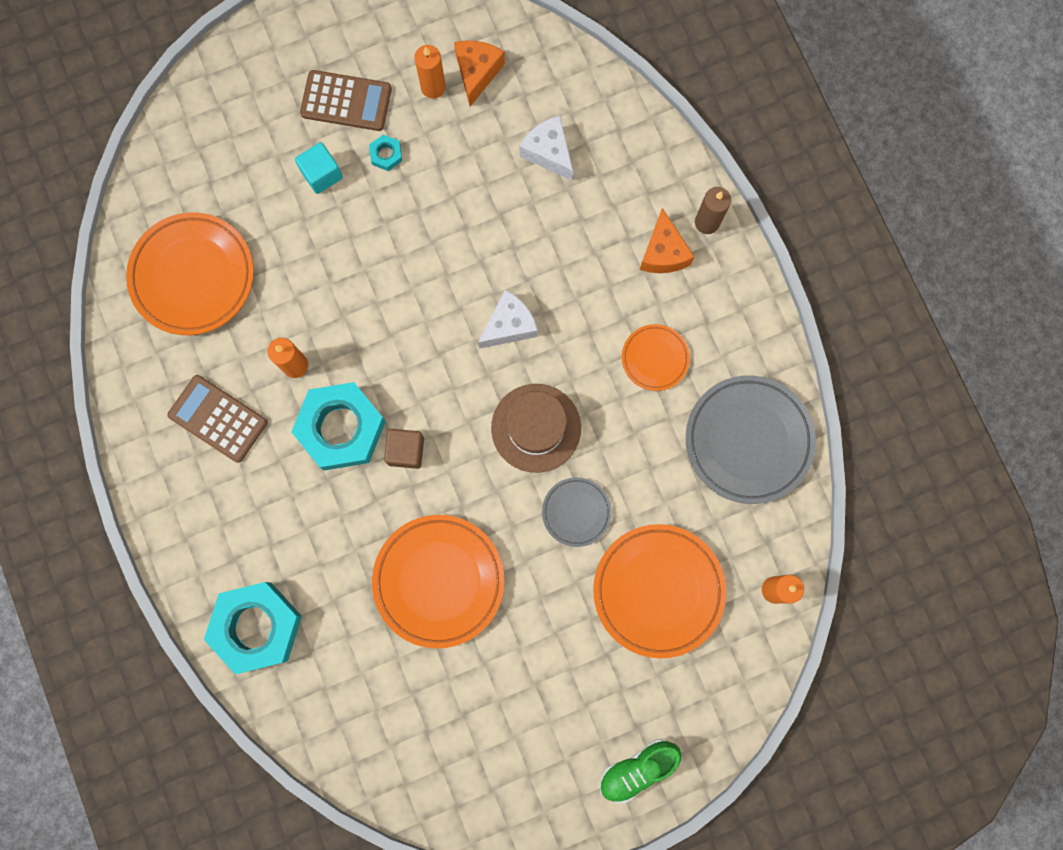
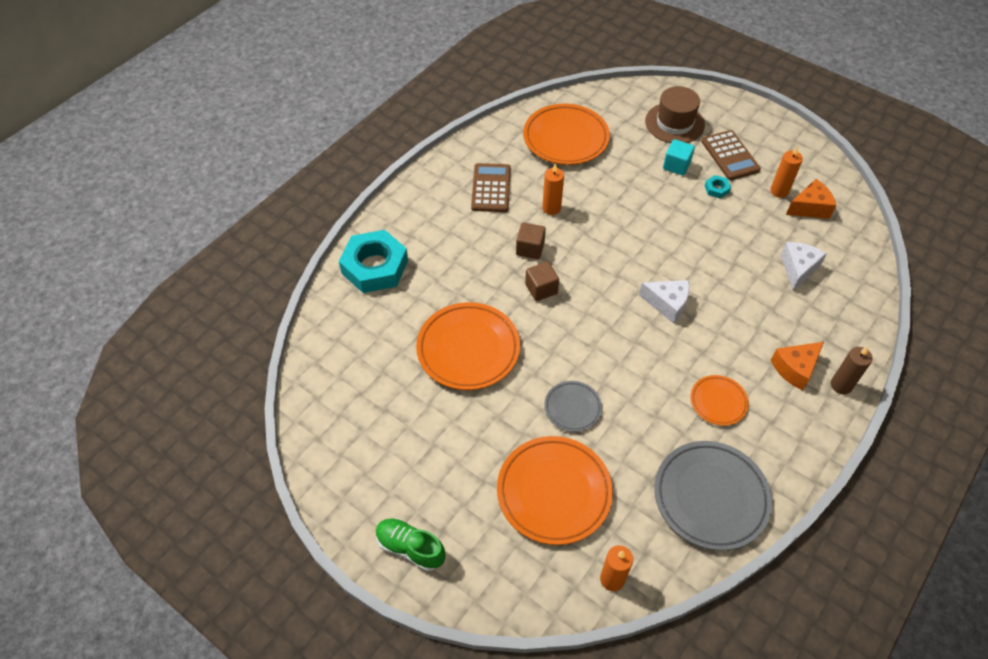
camera: 60 degrees right, 25 degrees down
(341, 428) = (530, 249): turquoise nut -> brown cube
(536, 428) = (612, 353): brown hat -> brown hat (674, 123)

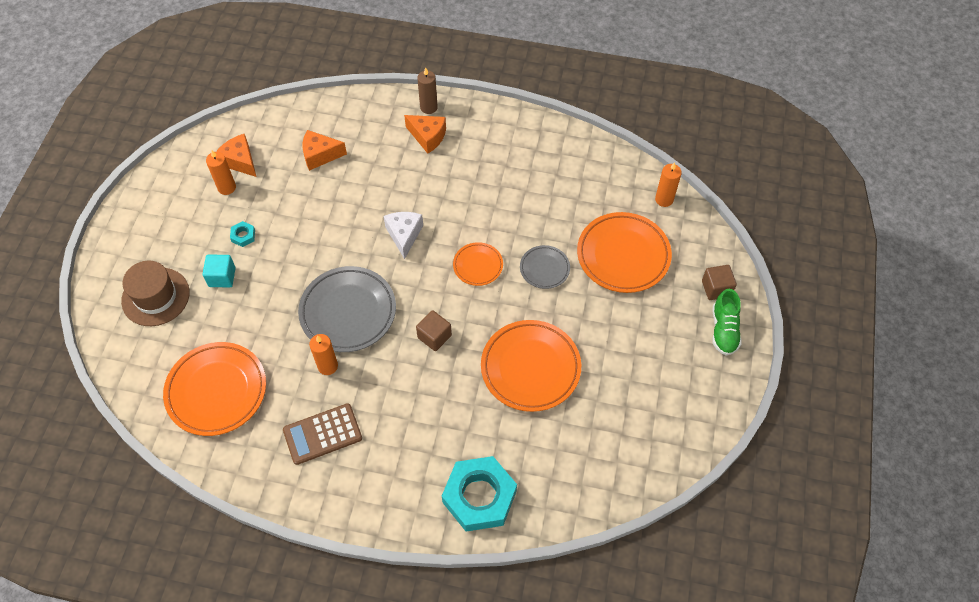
camera: 115 degrees left, 5 degrees up
(530, 249) = (390, 364): brown cube -> brown cube (716, 288)
(710, 497) = (568, 161): grey plate -> grey plate (348, 312)
(718, 402) = (485, 176): orange plate -> orange plate (478, 266)
(730, 156) = (190, 236): brown calculator -> none
(798, 269) = (320, 155): white cheese -> orange cheese

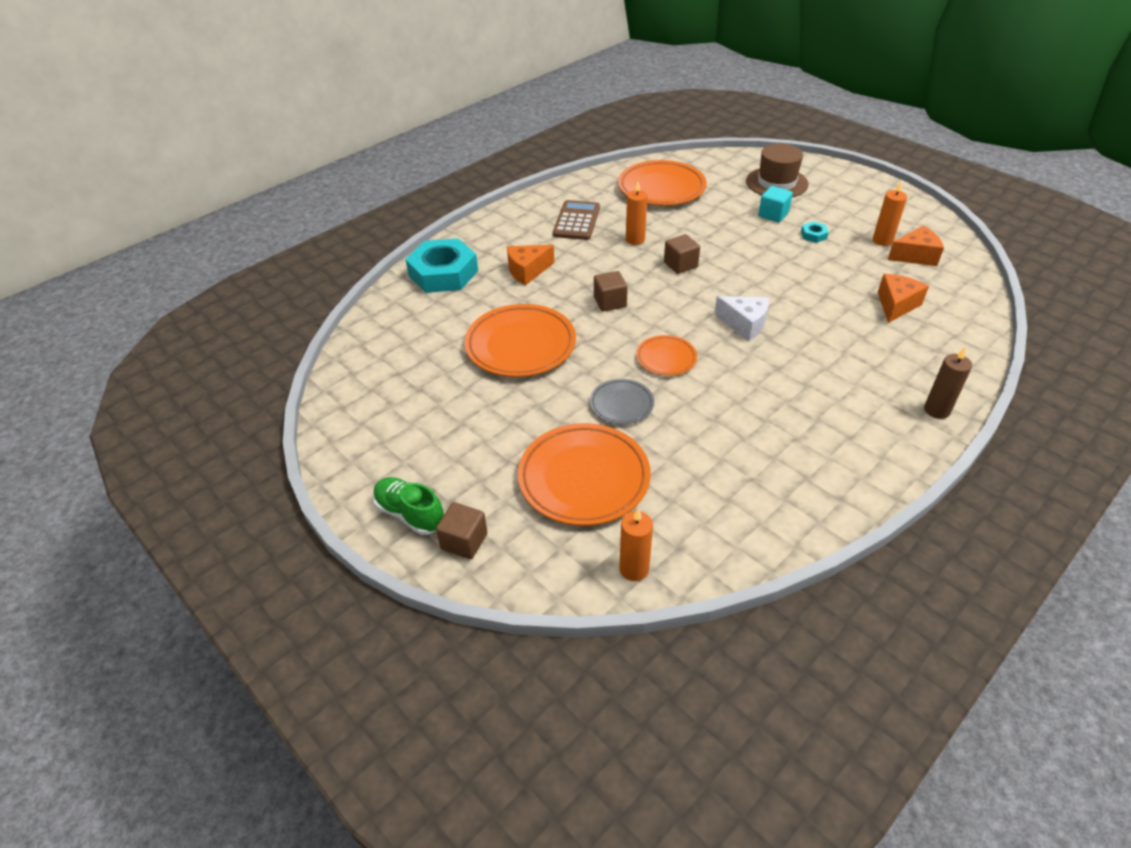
camera: 125 degrees right, 15 degrees down
(348, 312) = (680, 265): grey plate -> brown cube
(428, 137) = (883, 391): orange cheese -> orange cheese (527, 271)

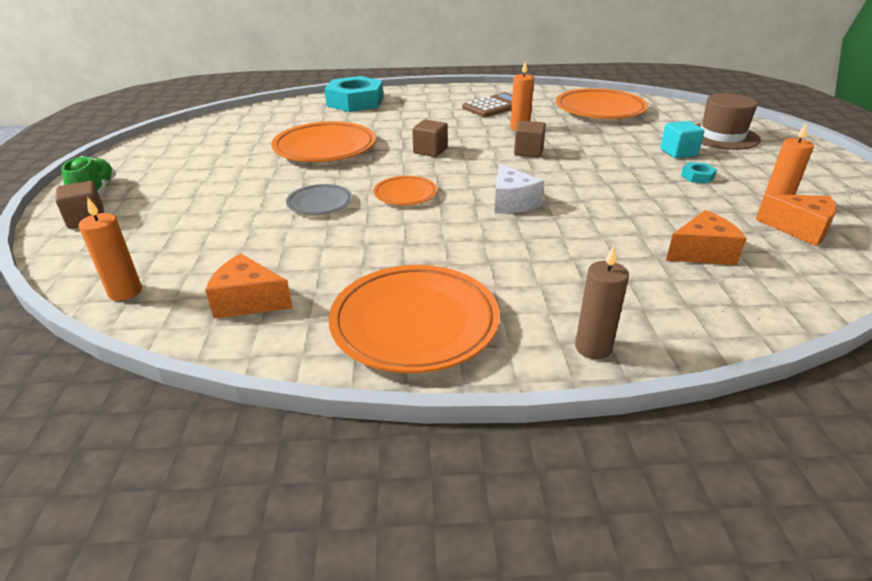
camera: 40 degrees right, 10 degrees down
(527, 271) = (408, 117): orange cheese -> orange cheese (248, 301)
(584, 478) = (211, 227): orange plate -> orange plate (414, 323)

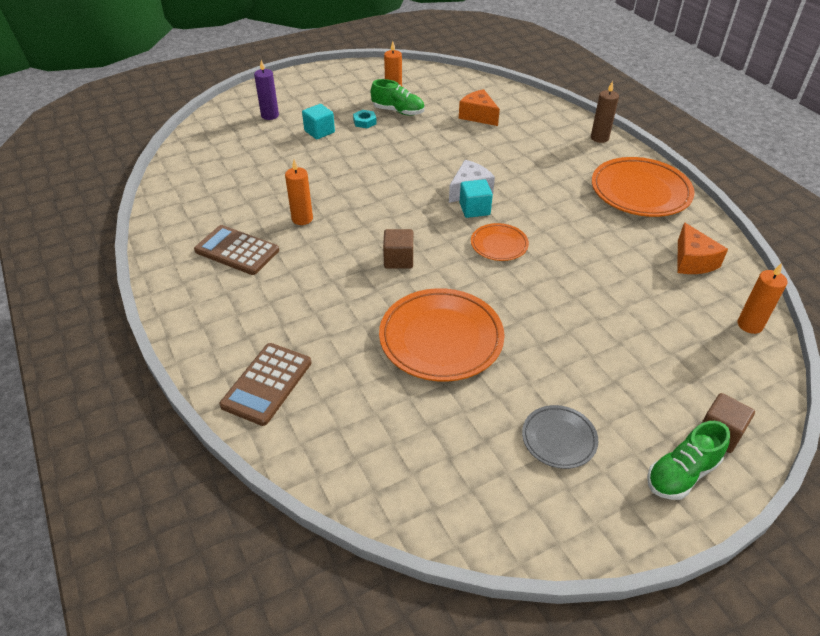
camera: 115 degrees left, 10 degrees up
(320, 203) = (554, 287): grey plate -> grey plate (559, 439)
(355, 102) = (267, 384): turquoise nut -> brown calculator
(474, 197) = (474, 209): none -> turquoise cube
(528, 152) = (363, 202): brown cube -> none
(600, 110) = (222, 180): orange plate -> none
(721, 136) = (270, 115): brown hat -> purple candle
(724, 200) = (398, 111): none -> green shoe
(799, 229) = (422, 89): orange cheese -> none

